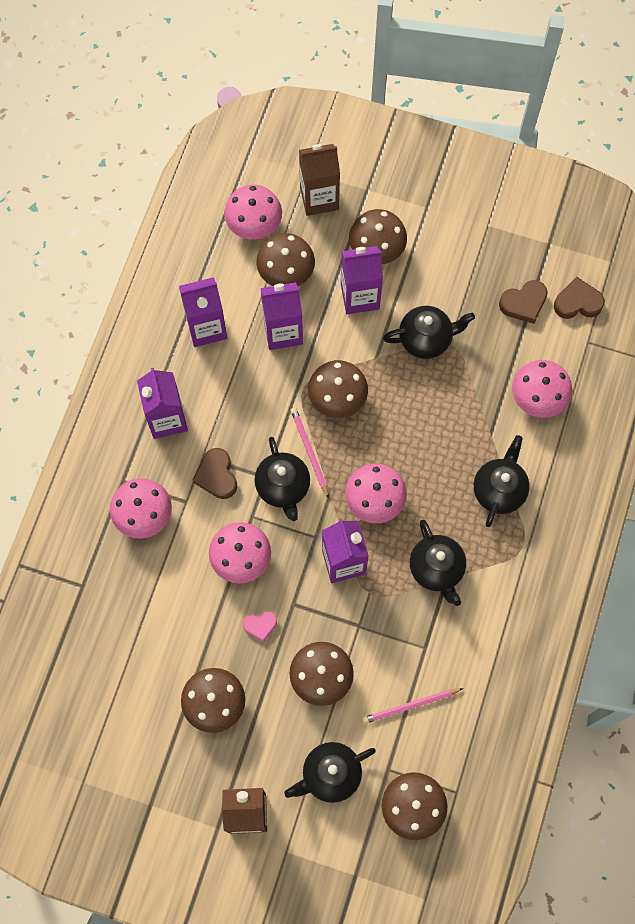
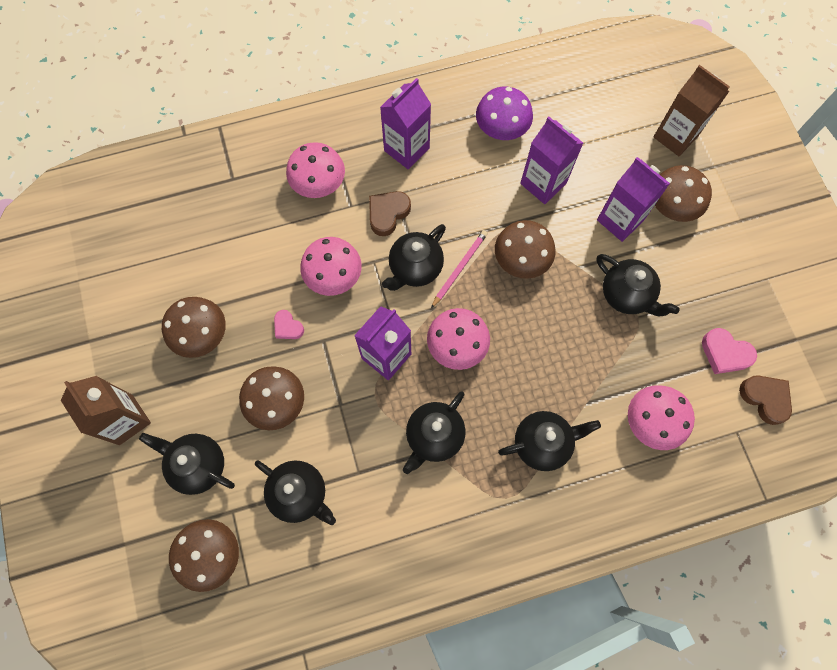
camera: 55 degrees right, 0 degrees up
(206, 328) = (501, 128): purple carton -> purple mushroom
(254, 223) = (613, 105): pink mushroom -> none
(286, 271) = (594, 153): brown mushroom -> none
(411, 706) = (300, 494): pink pencil -> black teapot
(523, 303) = (725, 353): brown heart -> pink heart

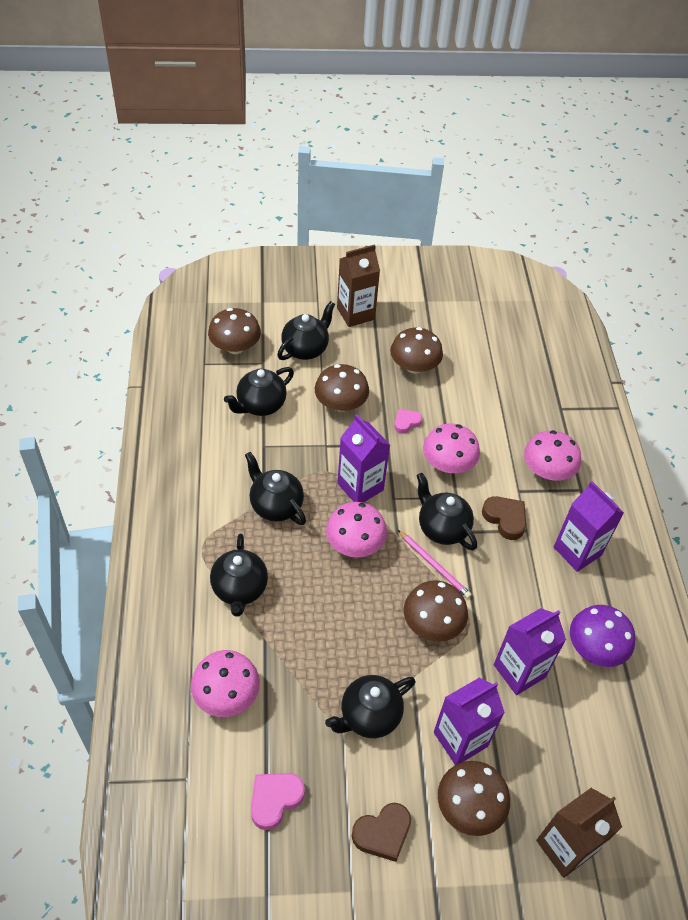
camera: 100 degrees right, 20 degrees down
(765, 398) = (211, 825): brown heart -> brown heart (382, 833)

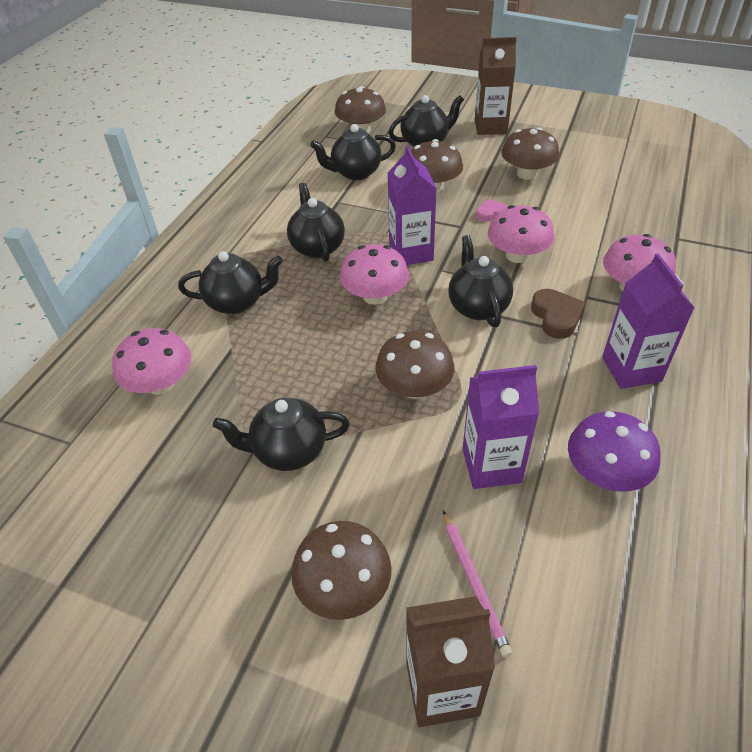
camera: 30 degrees right, 5 degrees down
(239, 589) = (237, 302): black teapot -> black teapot turned 120 degrees counterclockwise
(275, 800) = (137, 494): pink heart -> none
(382, 833) = (225, 574): brown heart -> none
(434, 565) = (448, 336): pink pencil -> pink pencil (474, 582)
(460, 739) = (377, 511): purple carton -> none

